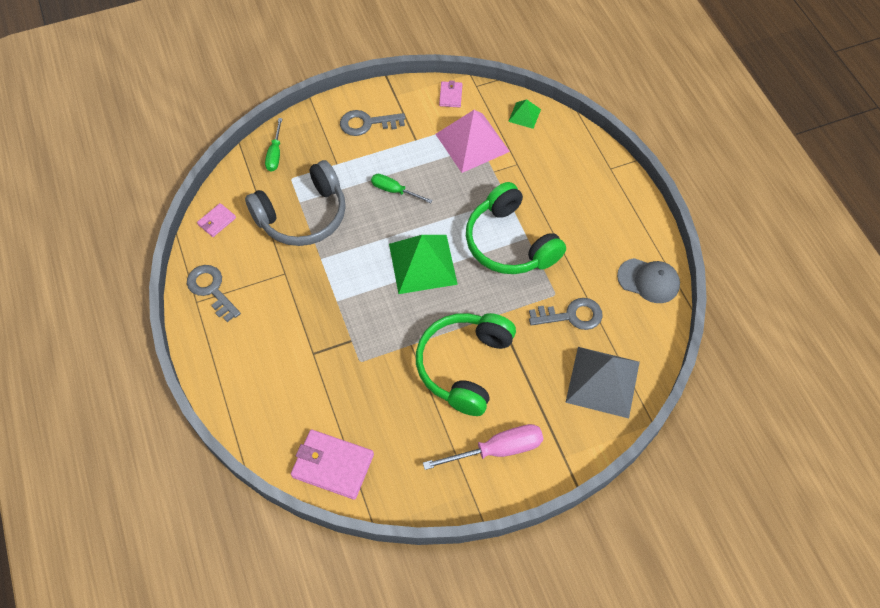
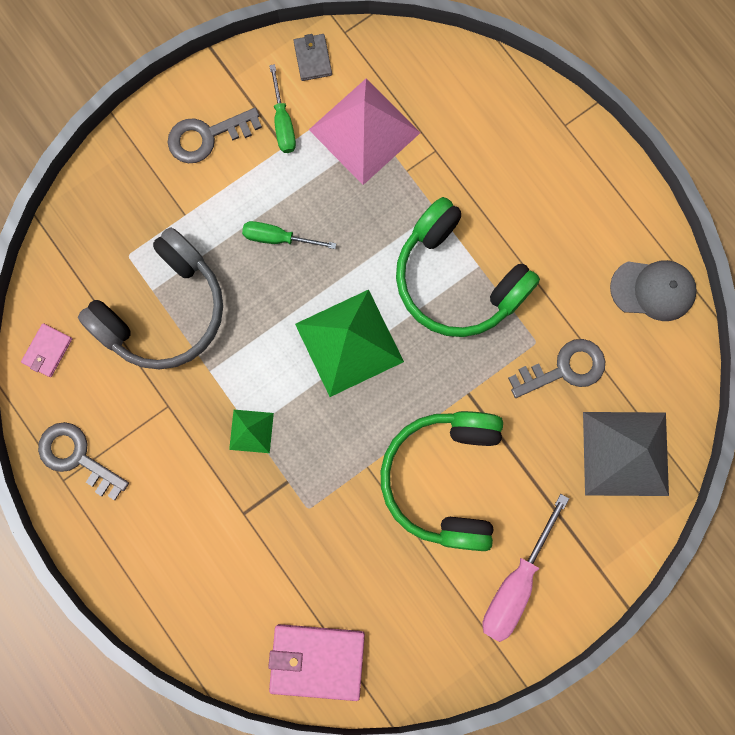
camera: 15 degrees left, 20 degrees up
(275, 154) = (93, 221): green screwdriver -> green screwdriver (283, 123)
(450, 96) = (313, 58): pink wallet -> grey wallet
(497, 450) = (516, 583): pink screwdriver -> pink screwdriver turned 150 degrees clockwise
(524, 115) = (426, 66): green pyramid -> green pyramid (251, 431)

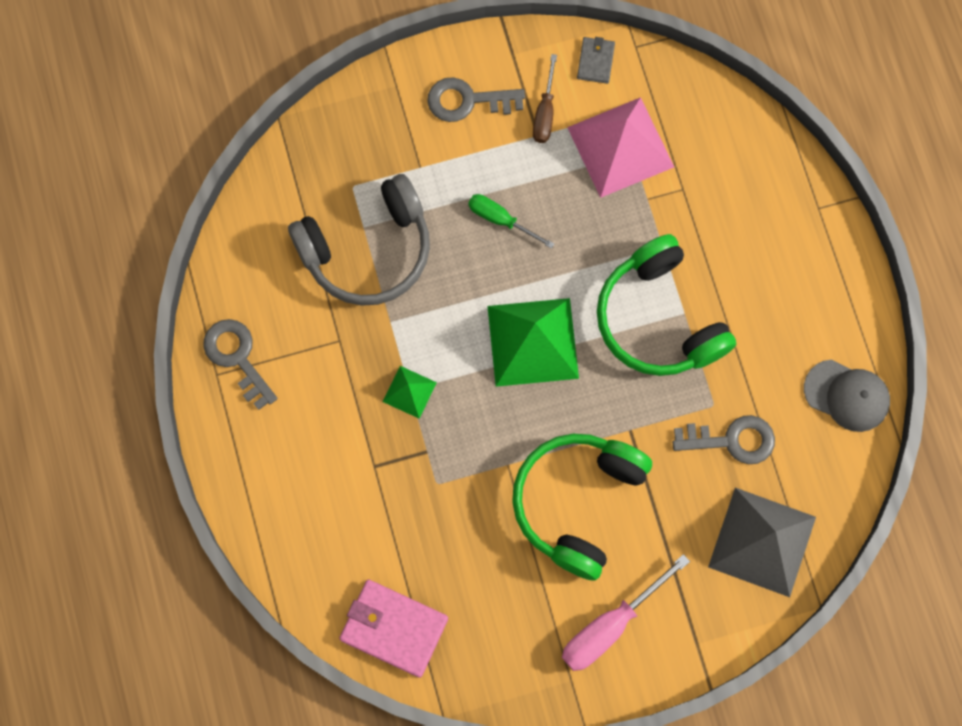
camera: 20 degrees right, 5 degrees down
(47, 350) = (245, 249): pink wallet -> none
(283, 123) = (545, 112): green screwdriver -> brown screwdriver

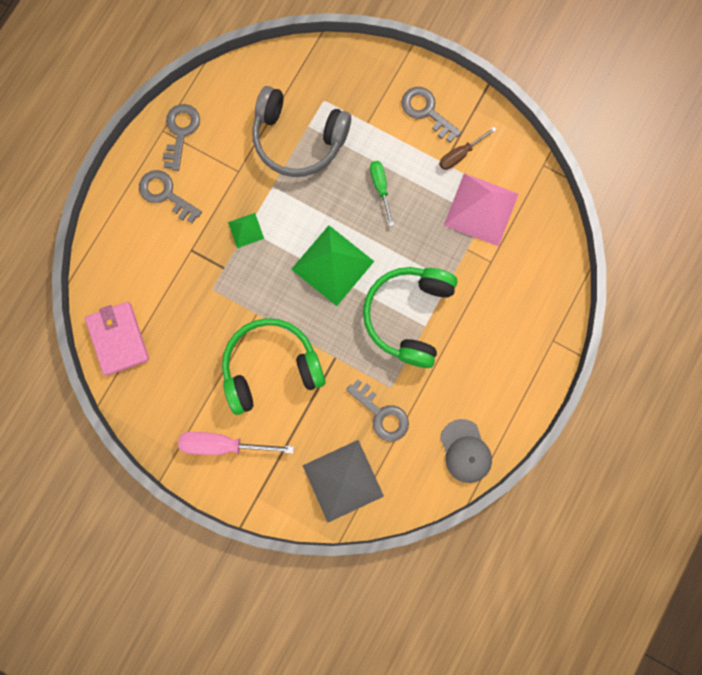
camera: 45 degrees right, 5 degrees up
(288, 435) = (165, 194): none -> grey key
(595, 61) = (514, 153): grey wallet -> none

